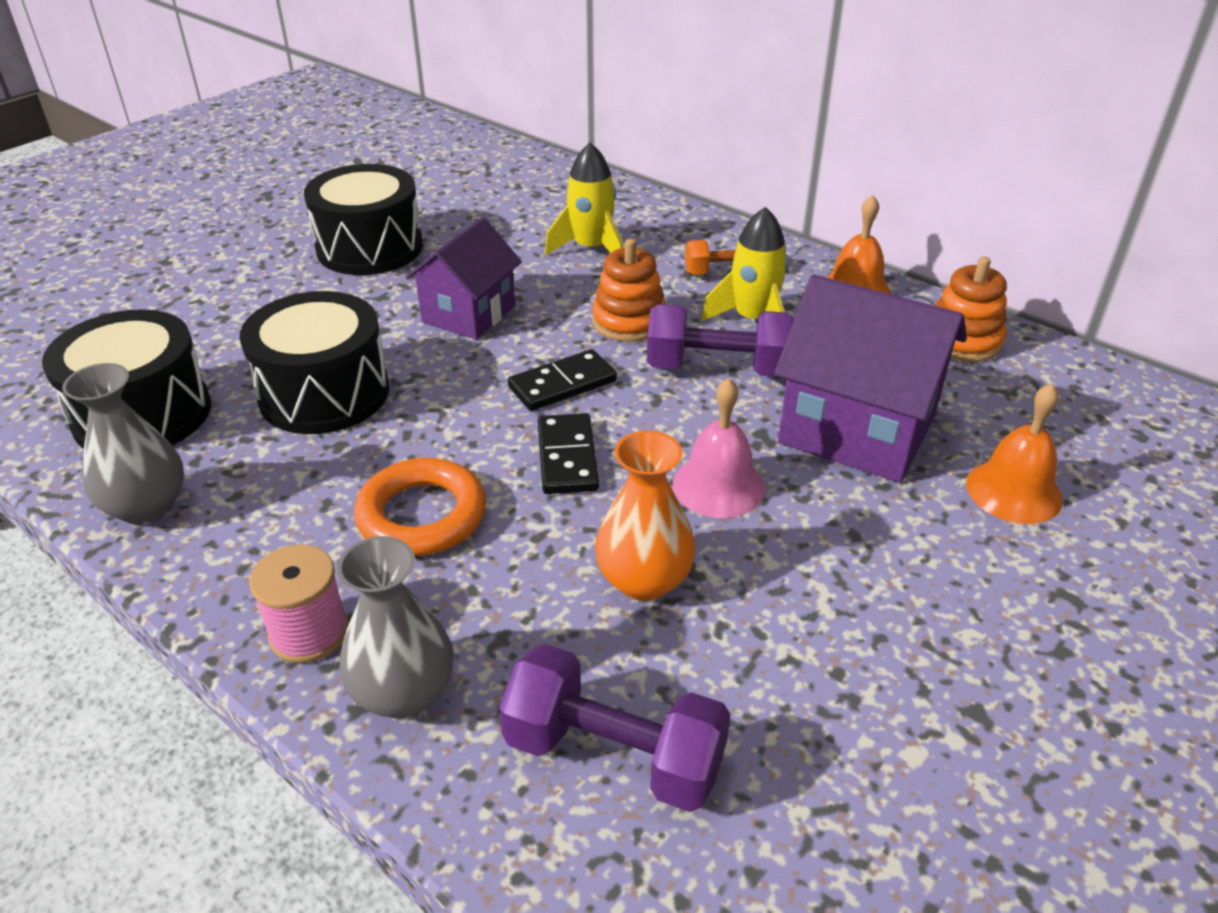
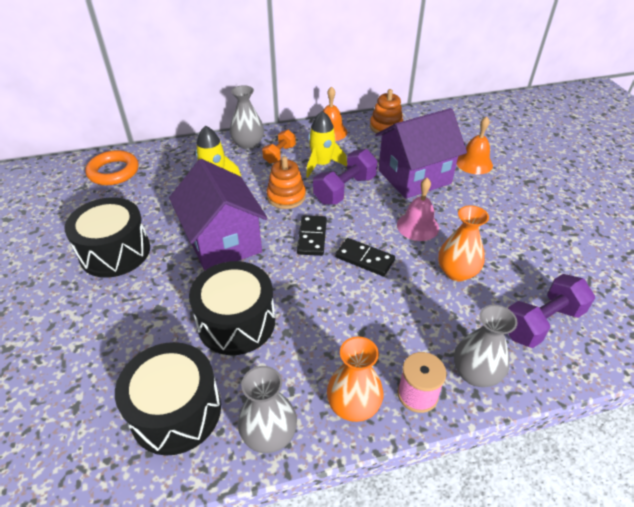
camera: 55 degrees left, 5 degrees up
(243, 568) = (353, 405): none -> orange vase
(422, 515) = (366, 322): orange ring -> orange ring (113, 172)
(469, 314) = (223, 242): purple house -> purple house, size x1.53
(710, 237) = (248, 144): none -> grey vase

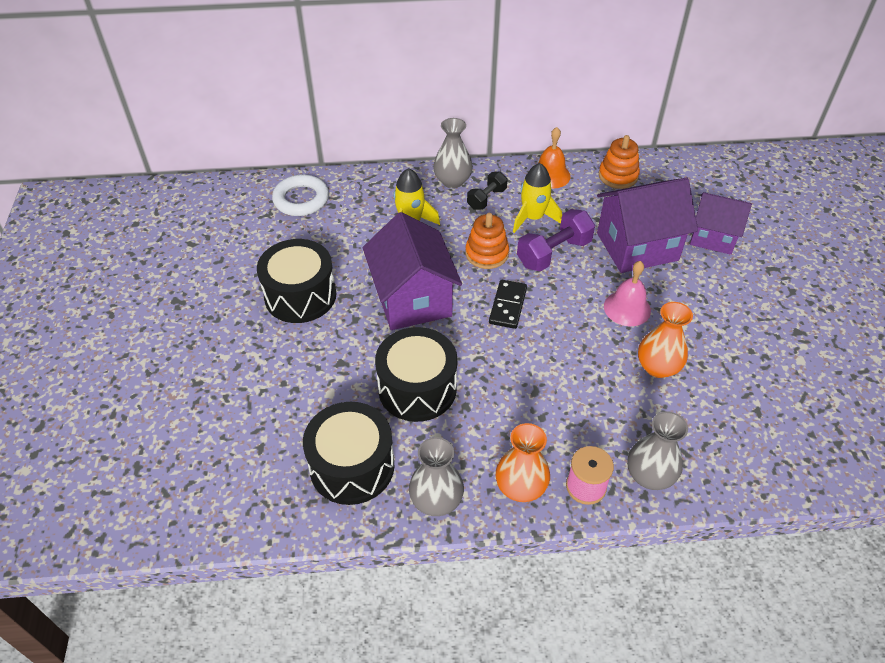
camera: 10 degrees right, 5 degrees up
(113, 172) = (301, 199): orange ring -> white ring
(279, 154) = (486, 199): orange dumbbell -> black dumbbell
(364, 259) = (560, 338): black domino -> none
(474, 163) = (713, 237): orange bell -> purple house
(541, 322) = (734, 435): purple dumbbell -> none

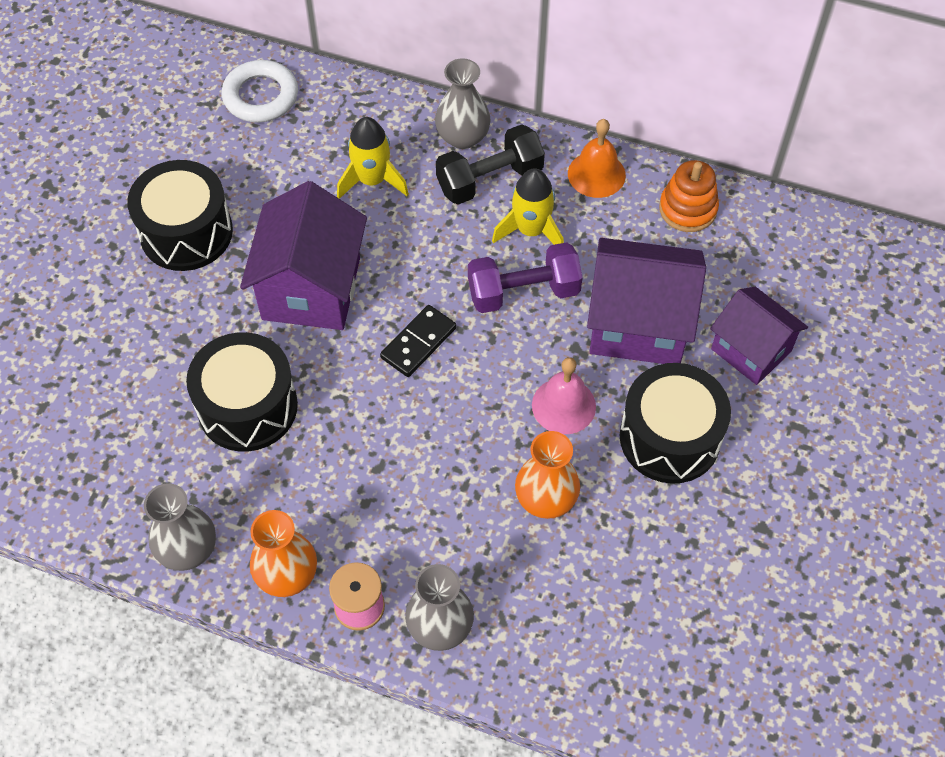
camera: 25 degrees right, 10 degrees up
(352, 466) = (123, 470): black drum -> black drum (669, 437)
(486, 199) = (489, 180): black dumbbell -> black dumbbell, size x1.61
(486, 254) = (439, 260): orange stacking toy -> none

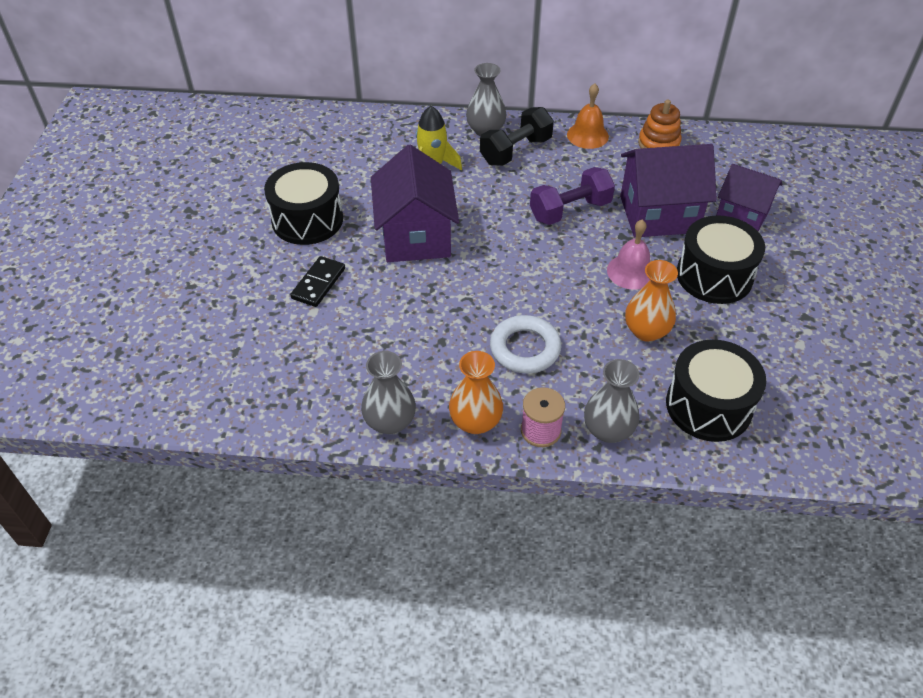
camera: 15 degrees left, 10 degrees down
(247, 407) = (398, 318): black drum -> black drum (708, 406)
(261, 96) = (331, 131): white ring -> white ring (525, 348)
(418, 343) = (509, 254): black domino -> black domino (318, 283)
(531, 230) = (558, 174): yellow rocket -> none

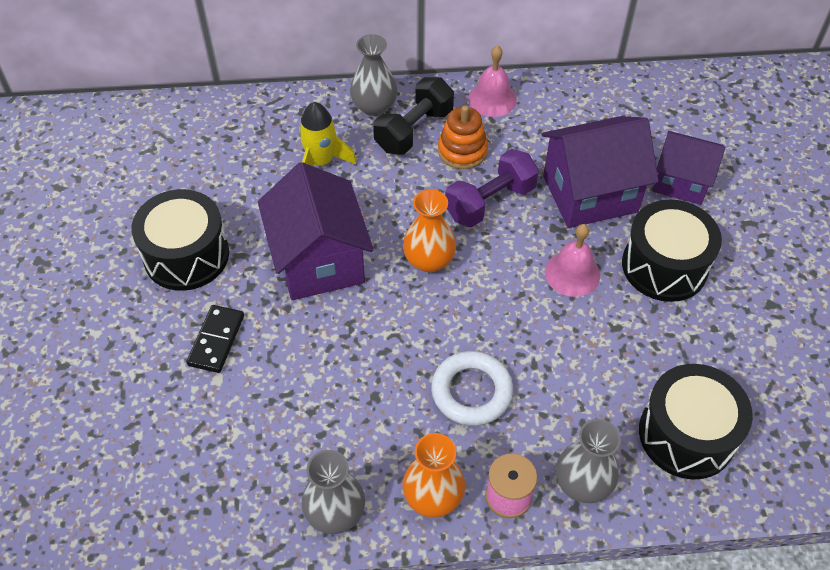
camera: 10 degrees left, 5 degrees up
(587, 135) = (492, 99): orange bell -> pink bell
(646, 331) = (602, 348): orange vase -> orange vase (429, 260)
(658, 144) = (574, 100): orange stacking toy -> orange stacking toy (462, 151)

